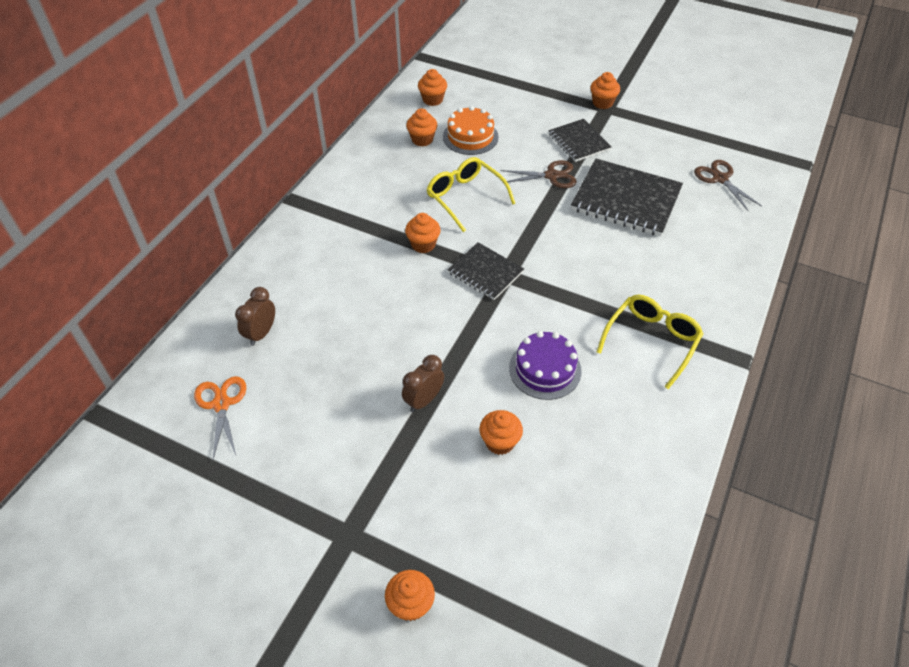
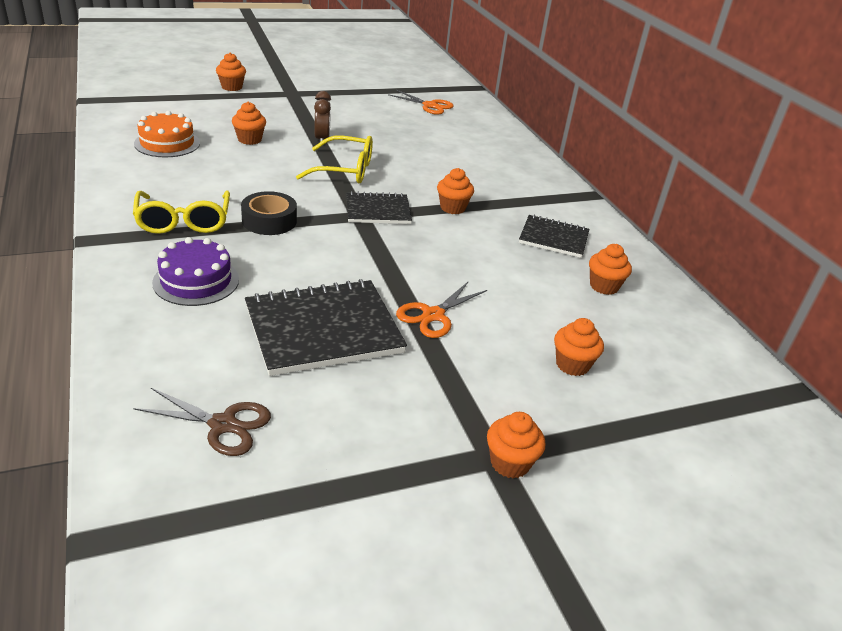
camera: 130 degrees right, 15 degrees down
(261, 333) = (464, 131): brown clock -> none
(432, 100) = (679, 336): orange cupcake -> orange cupcake (572, 365)
(465, 197) = (479, 255): yellow glasses -> yellow glasses (345, 170)
(470, 137) = (571, 314): orange cake -> orange cake (167, 143)
(545, 369) = (258, 177): purple cake -> purple cake (196, 281)
(551, 176) = (433, 315): brown scissors -> orange scissors
(579, 142) = (459, 375): black notebook -> black notebook (553, 238)
(582, 306) = (269, 221): none -> black tape

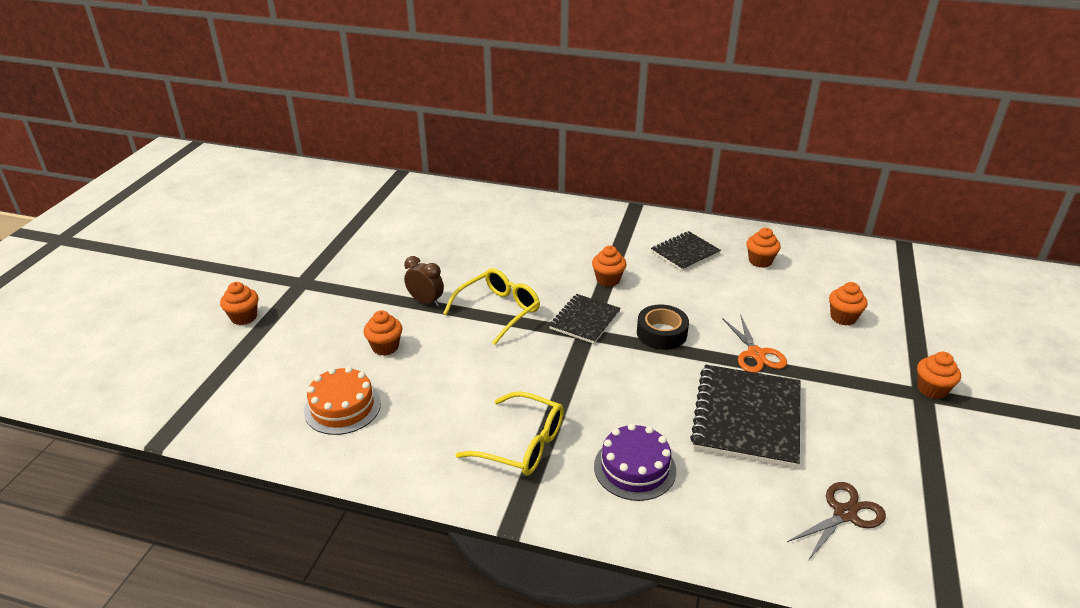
camera: 50 degrees left, 0 degrees up
(269, 221) = (559, 389): black tape -> black tape (661, 333)
(429, 105) = (412, 214): orange scissors -> none

